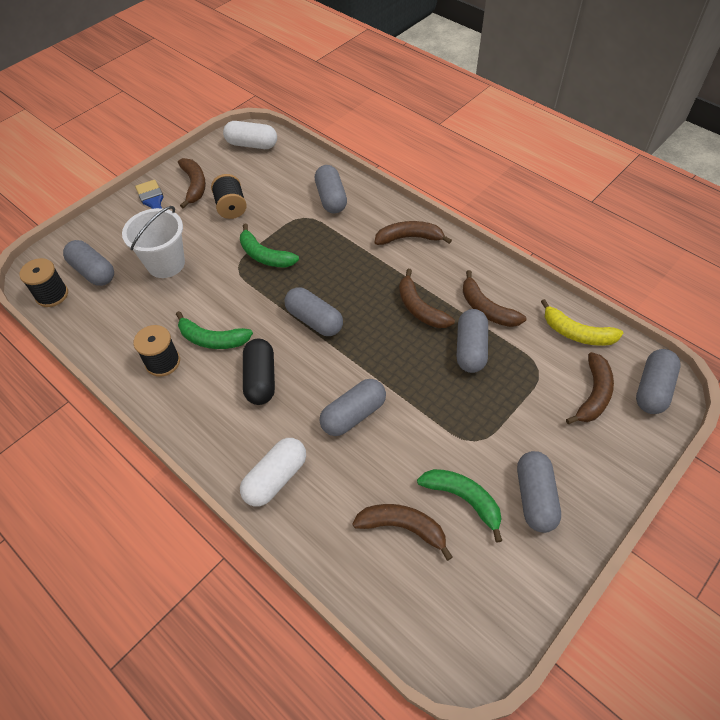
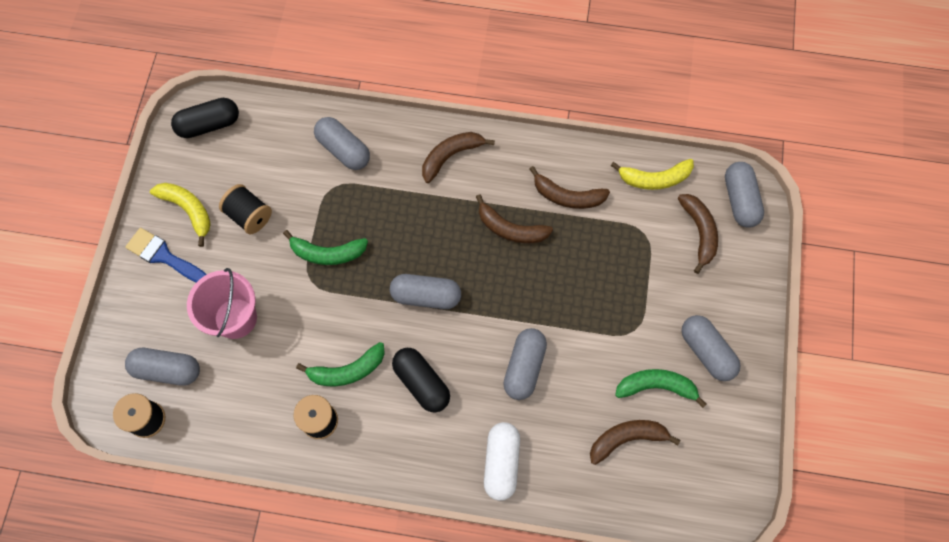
camera: 35 degrees left, 15 degrees up
(166, 264) = (235, 318): white bucket -> pink bucket
(194, 185) = (188, 210): brown banana -> yellow banana
(252, 145) = (209, 125): white capsule -> black capsule
(470, 349) = (578, 245): grey capsule -> none

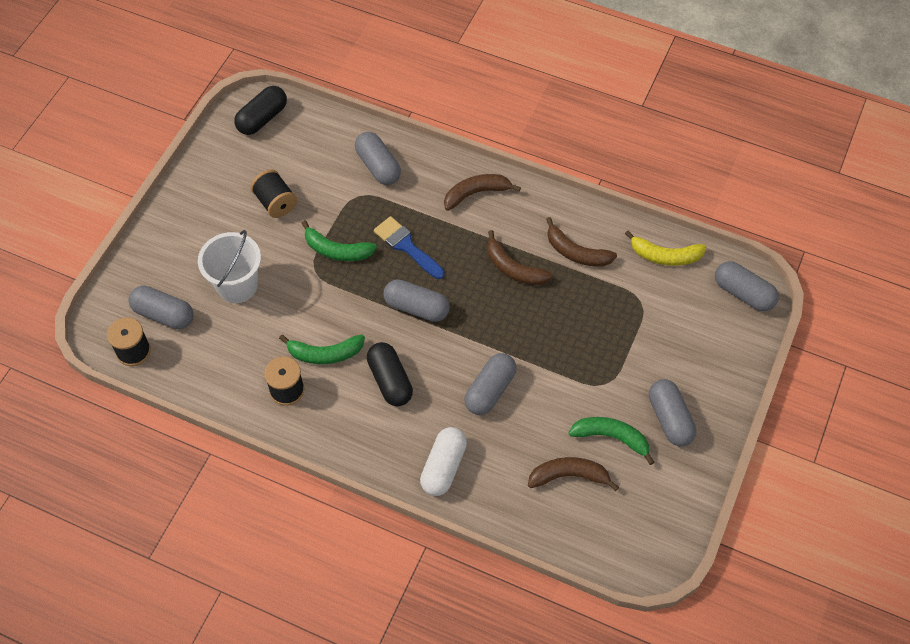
camera: 15 degrees right, 10 degrees down
(164, 256) = (189, 219): blue brush -> blue brush (406, 246)
(188, 210) = (222, 185): yellow banana -> none
(209, 125) = (262, 118): black capsule -> black capsule turned 45 degrees counterclockwise
(235, 318) = (237, 285): pink bucket -> white bucket
(699, 232) = (694, 312): brown banana -> none
(739, 200) = (743, 293): grey capsule -> grey capsule turned 60 degrees counterclockwise

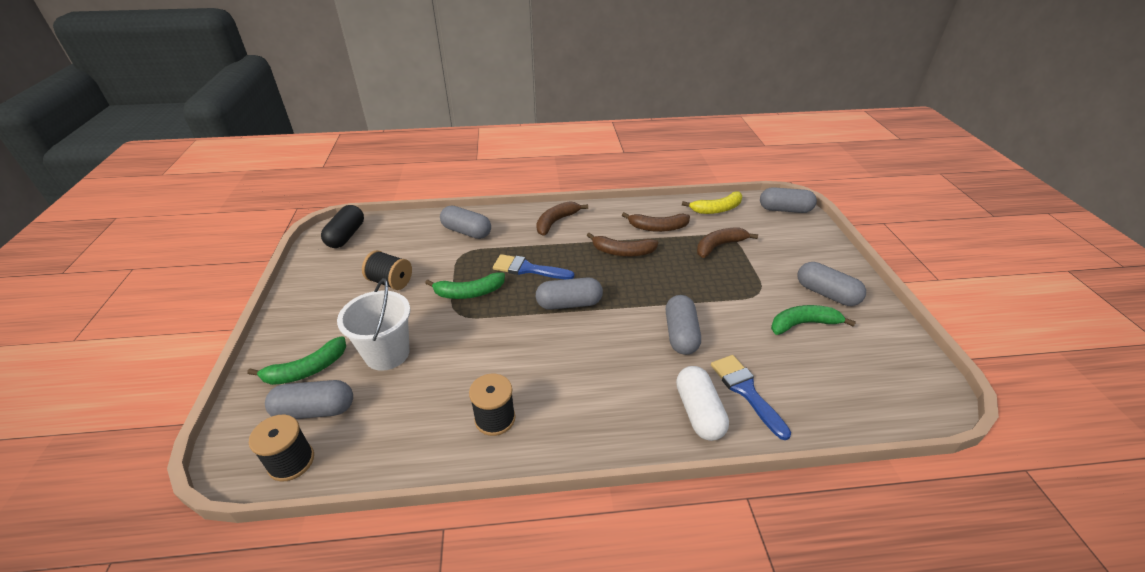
camera: 30 degrees left, 20 degrees down
(325, 353) = (512, 371): green banana -> green banana (307, 369)
(390, 380) = (590, 365): black capsule -> none
(497, 470) = (746, 391): none -> blue brush
(569, 476) = (804, 366): brown banana -> brown banana (719, 246)

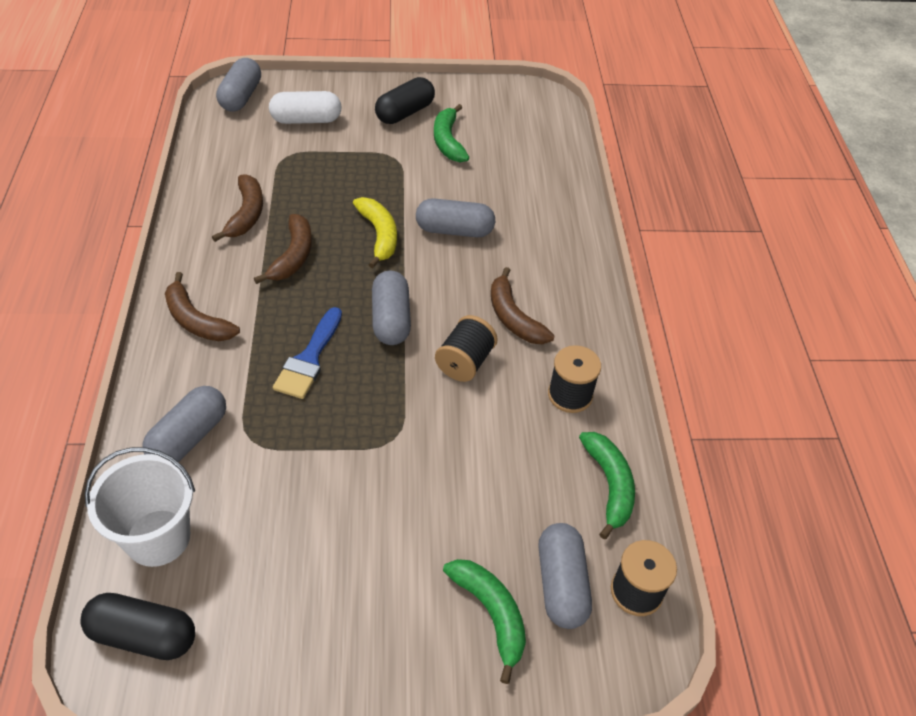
camera: 90 degrees left, 10 degrees up
(387, 353) = (465, 515): white bucket -> white bucket (158, 537)
(390, 282) = (306, 534): black spool -> black spool (465, 362)
(469, 292) = (351, 427): green banana -> green banana (609, 485)
(698, 412) = (559, 237): white capsule -> white capsule (306, 120)
(717, 209) = (219, 152): yellow banana -> yellow banana (379, 235)
(719, 246) = (303, 168): brown banana -> brown banana (513, 317)
(746, 391) = (533, 201): blue brush -> none
(826, 294) = (405, 113): grey capsule -> black capsule

